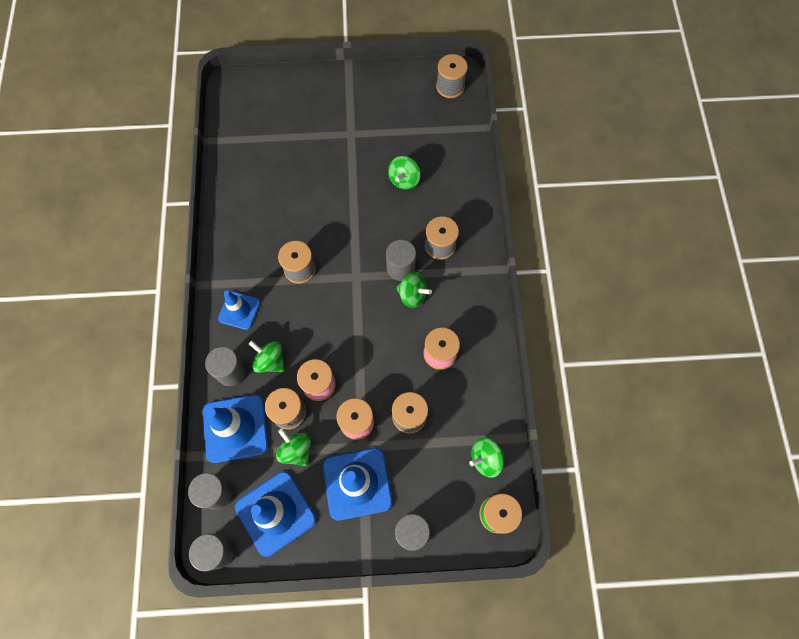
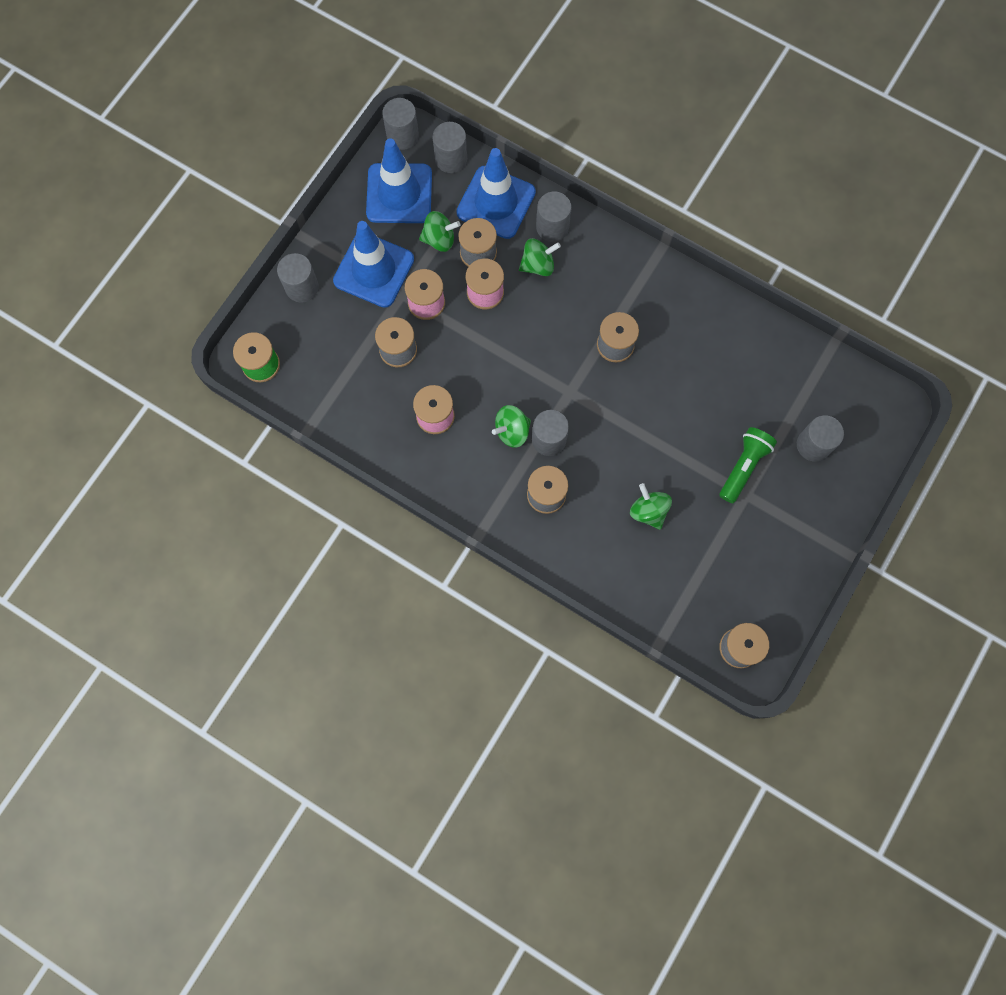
camera: 125 degrees right, 5 degrees up
(239, 310) = (609, 266): blue traffic cone -> none
(290, 115) = (813, 445): none -> grey cylinder
(333, 144) = (743, 467): none -> green flashlight
(485, 459) = (312, 388): green spinning top -> none

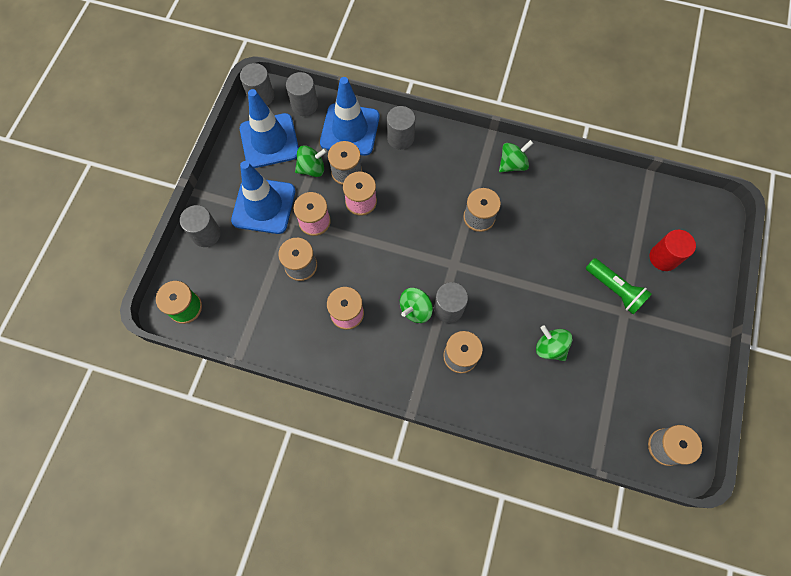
camera: 15 degrees left, 5 degrees down
(538, 265) = (398, 170): green spinning top -> green spinning top (512, 164)
(743, 467) = (614, 290): green flashlight -> green flashlight turned 120 degrees clockwise
(813, 445) = (663, 257): grey cylinder -> red cylinder

